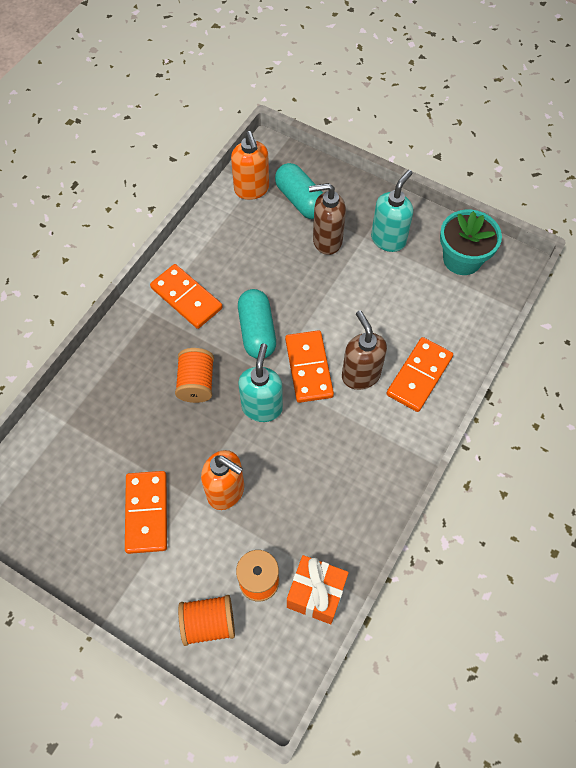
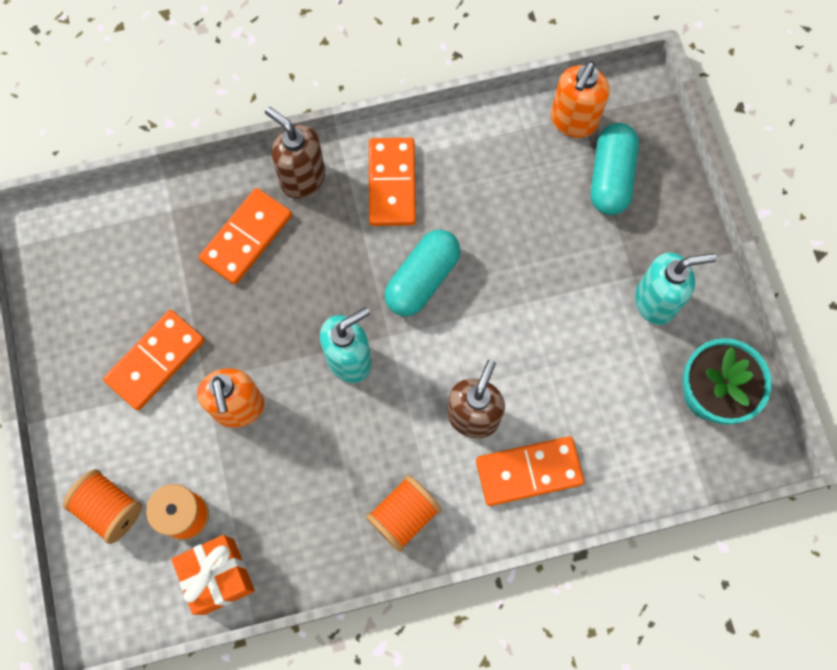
camera: 45 degrees right, 10 degrees up
(196, 383) = (316, 279): orange spool -> orange spool (404, 515)
(308, 368) = (432, 362): orange domino -> orange domino (246, 237)
(326, 241) = (590, 246): brown soap dispenser -> brown soap dispenser (302, 178)

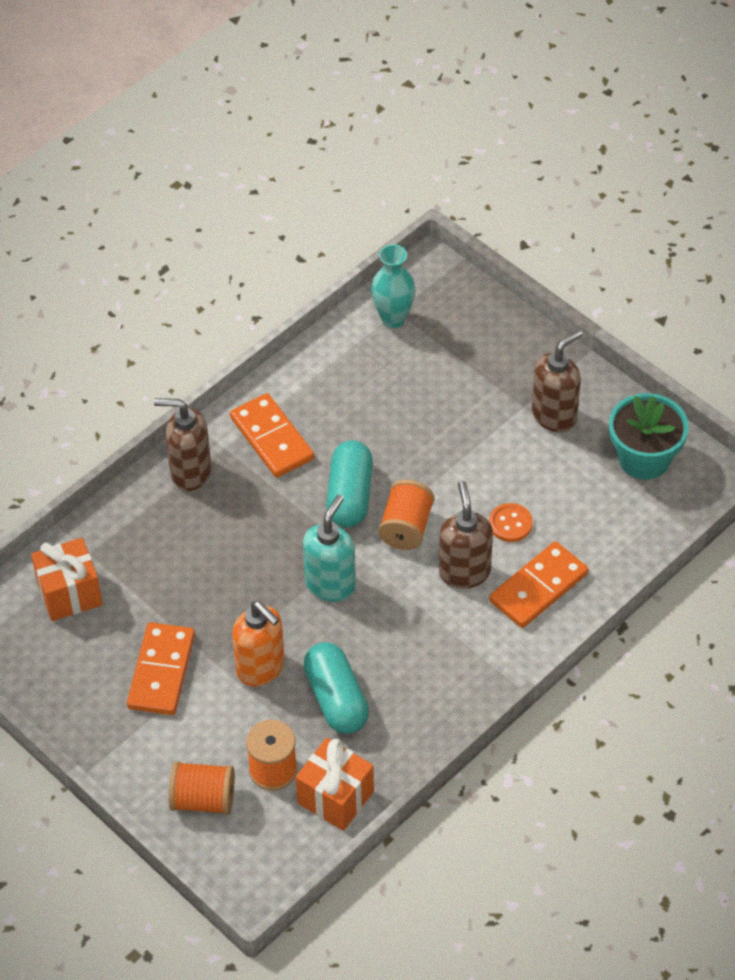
camera: 30 degrees left, 20 degrees down
(130, 240) = (69, 593): none -> orange gift
(246, 237) = (173, 540): orange domino -> none
(404, 515) = (459, 672): orange spool -> orange spool (406, 527)
(545, 390) = (510, 524): none -> orange button
(573, 121) = (393, 318): orange soap dispenser -> turquoise vase
(611, 177) = (454, 344): turquoise capsule -> turquoise capsule (336, 699)
(656, 301) = (554, 415): turquoise soap dispenser -> brown soap dispenser

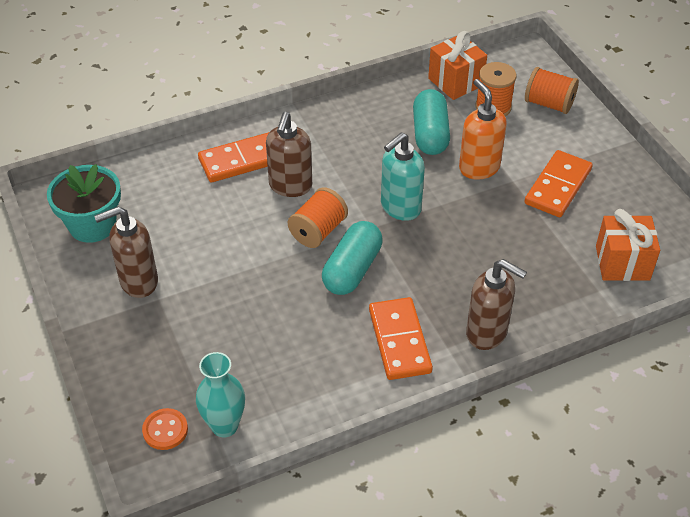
camera: 160 degrees left, 5 degrees down
(510, 524) = (233, 209): orange button -> orange button (165, 430)

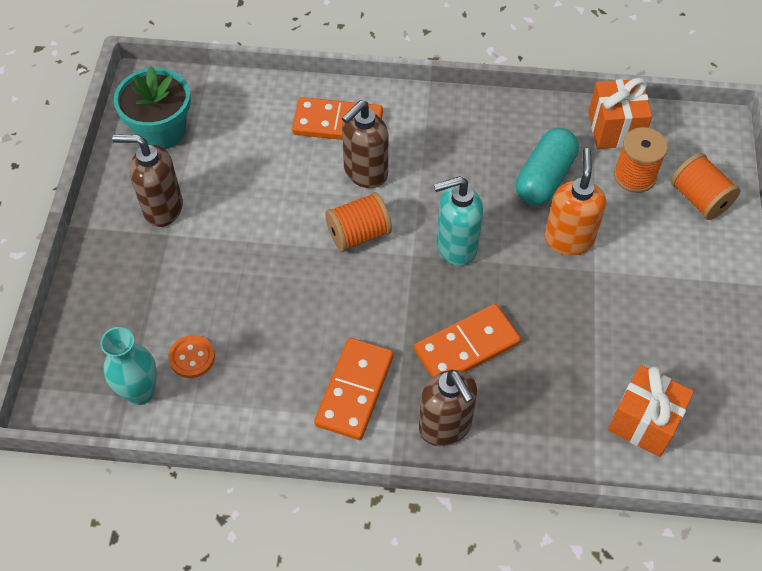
camera: 30 degrees right, 10 degrees up
(165, 430) = (88, 369): orange button -> orange button (192, 357)
(352, 269) = (362, 291): turquoise capsule -> none
(557, 186) = (638, 300): orange domino -> orange domino (466, 346)

